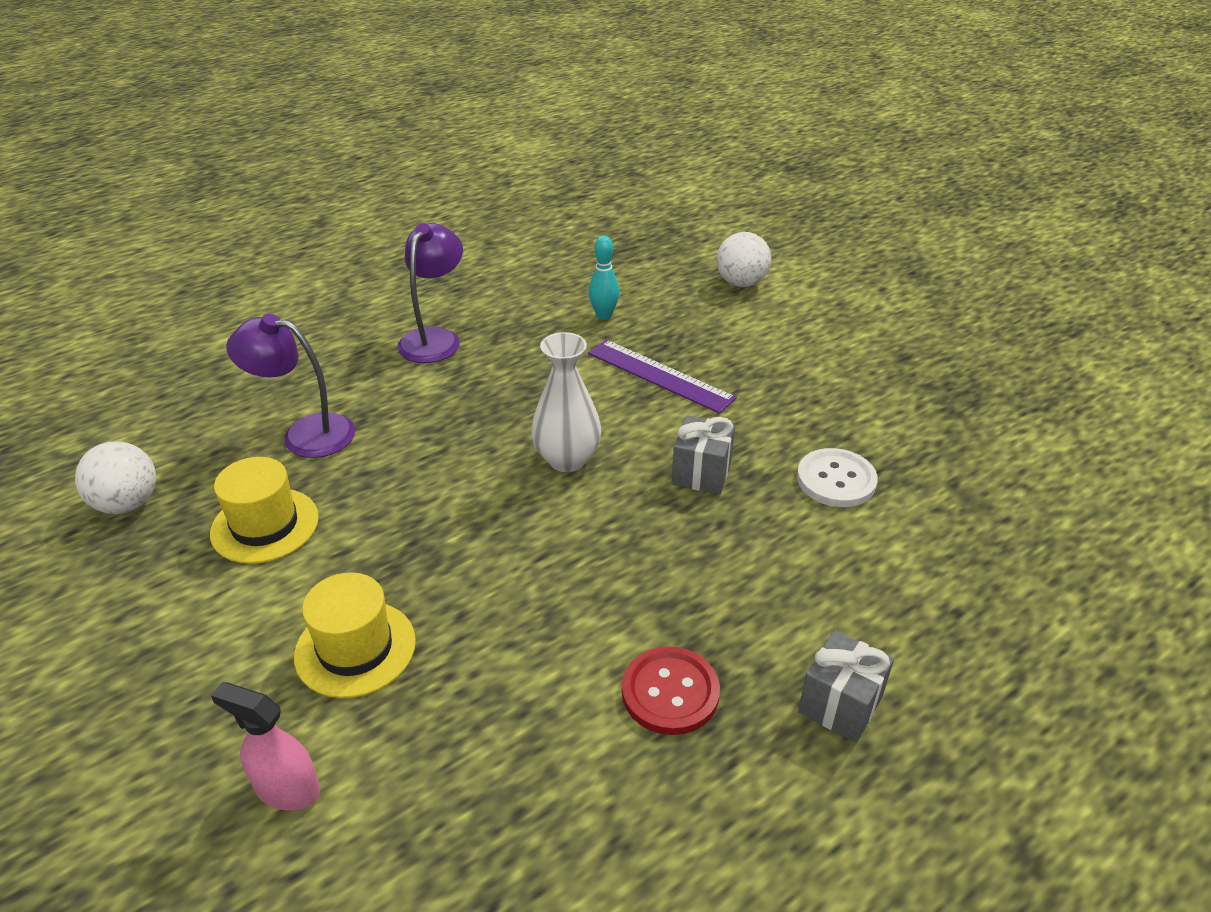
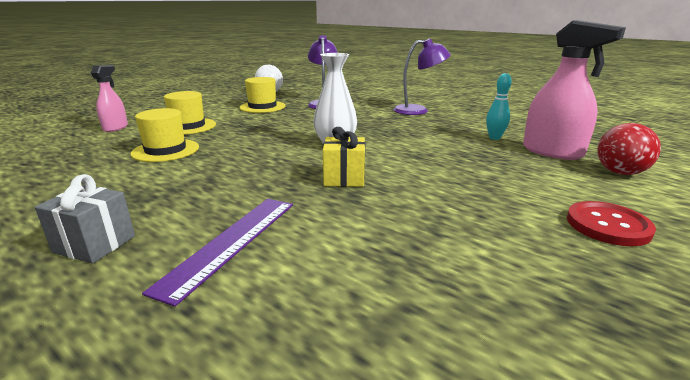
camera: 75 degrees right, 15 degrees down
(506, 671) = (165, 150): none -> yellow hat
(660, 375) = (446, 157): purple ruler -> purple ruler (231, 242)
(670, 295) = (553, 152): none -> pink spray bottle
(670, 692) = (135, 186): red button -> red button (607, 225)
(701, 473) = (344, 178): grey gift -> yellow gift
(741, 283) = (620, 173): white ball -> red ball
(836, 480) = (368, 230): white button -> none

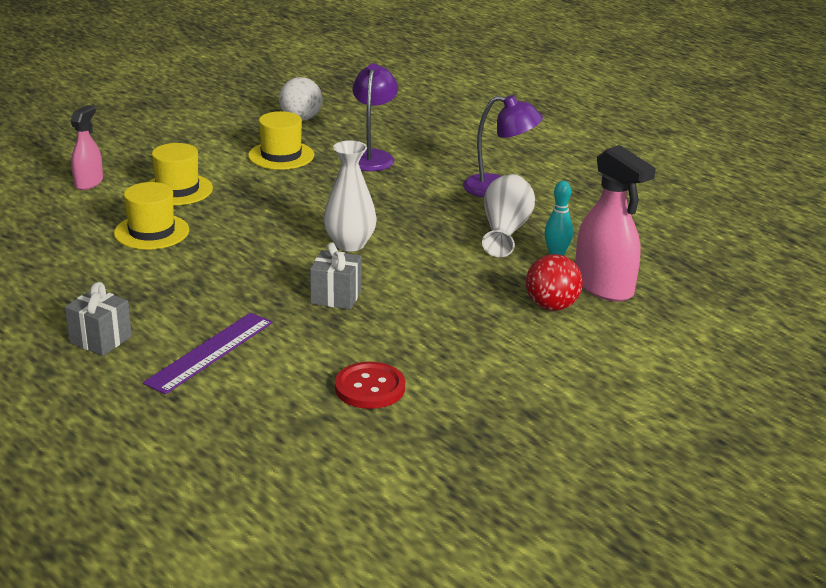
camera: 10 degrees right, 5 degrees up
(344, 178) = (336, 297): yellow gift -> grey gift
(444, 129) = (505, 231): none -> white vase
(607, 225) = (550, 379): red button -> red button (370, 388)
(620, 173) = (645, 326): red ball -> red ball (551, 306)

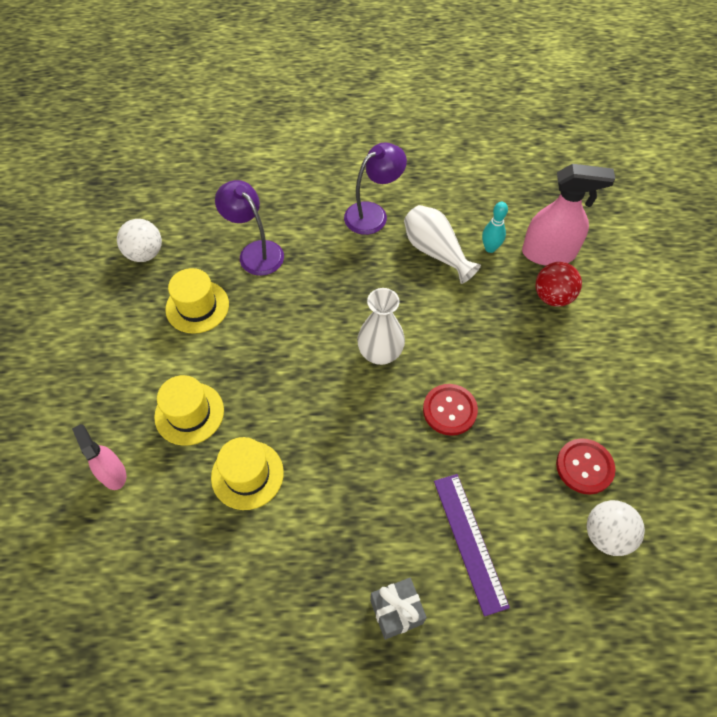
camera: 50 degrees left, 30 degrees up
(307, 424) = (606, 535): none -> white ball
(336, 297) = (449, 410): grey gift -> red button

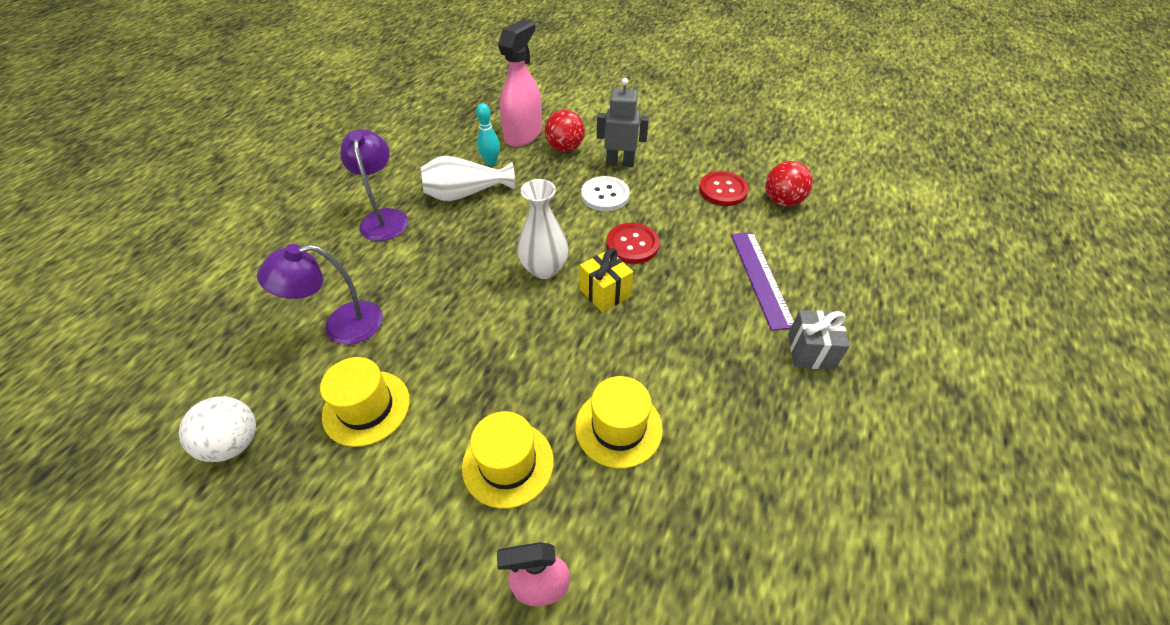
camera: 65 degrees left, 10 degrees down
(377, 411) = (605, 293): none -> yellow gift
(469, 541) = (761, 278): purple ruler -> purple ruler turned 75 degrees clockwise
(504, 360) = (605, 195): none -> white button
(563, 353) = (620, 163): none -> grey robot
(606, 535) = (782, 201): white ball -> red ball

